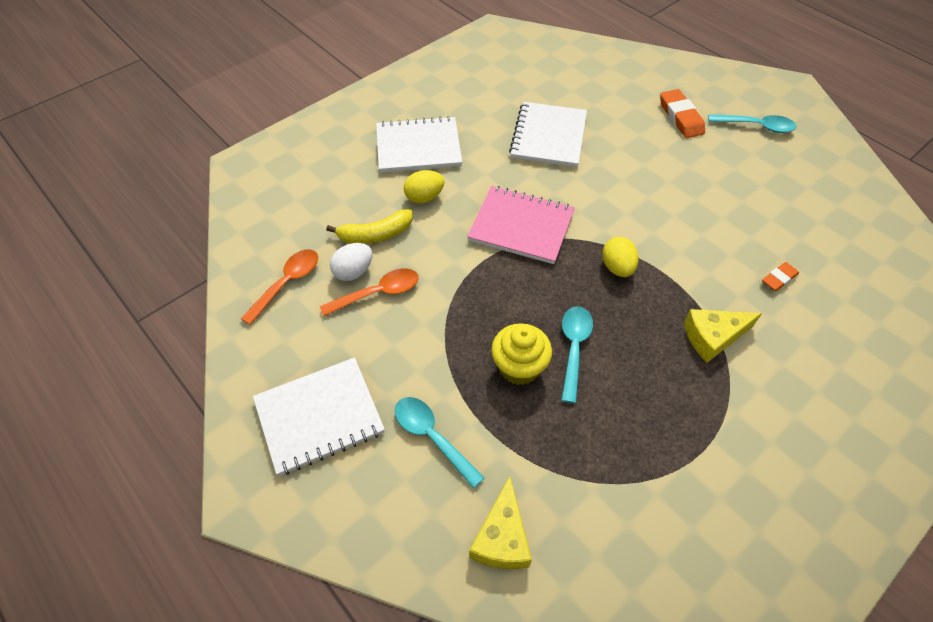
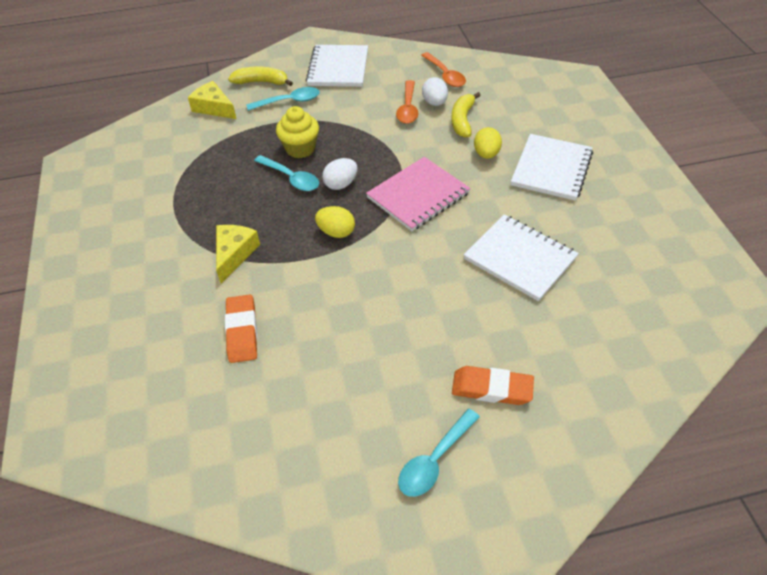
camera: 120 degrees right, 5 degrees down
(403, 507) = (261, 82): none -> yellow banana
(550, 296) = (341, 184): none -> white egg
(779, 278) = (242, 331): orange eraser -> orange eraser, size x1.67

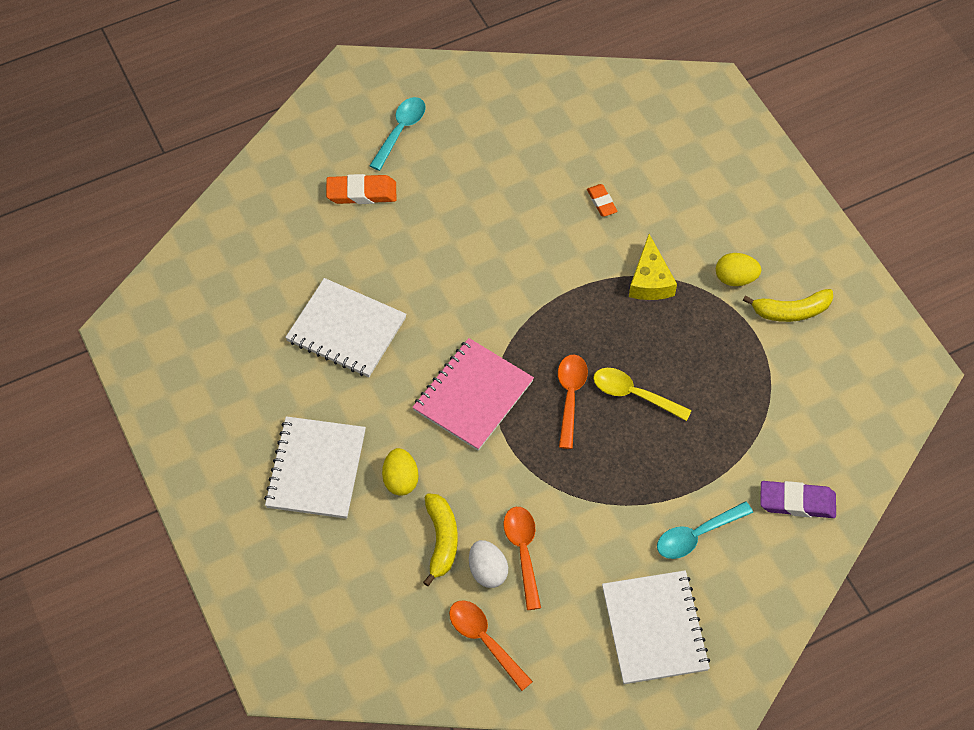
camera: 165 degrees right, 10 degrees up
(214, 108) = (797, 502): yellow cheese -> purple eraser
(242, 331) = (601, 202): orange eraser -> orange eraser, size x0.60
(261, 82) = (757, 571): yellow banana -> yellow banana (791, 311)
(291, 178) = (633, 394): turquoise spoon -> yellow spoon
(300, 149) = (643, 445): yellow cupcake -> none
(336, 232) = (551, 327): yellow egg -> yellow egg (735, 278)
(341, 184) = (570, 396): white egg -> orange spoon

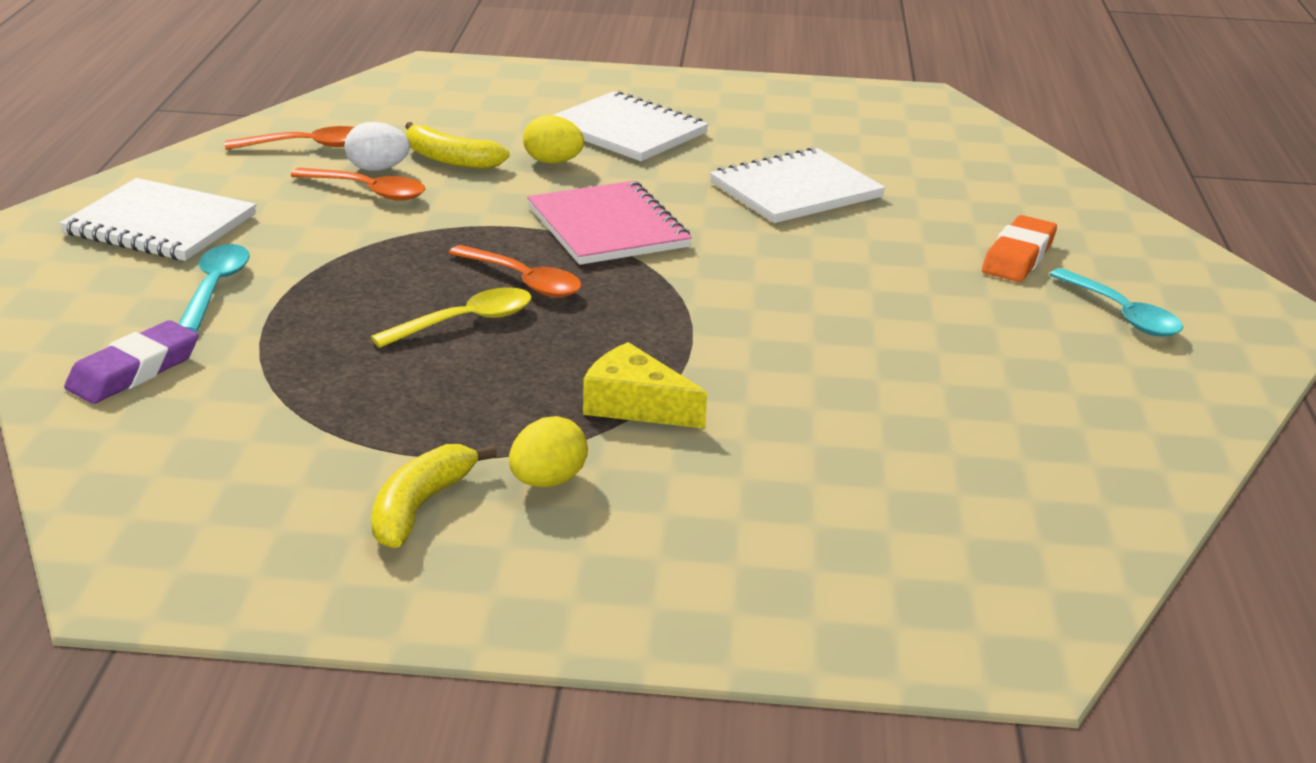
camera: 120 degrees right, 30 degrees down
(601, 202) = (832, 422): orange eraser -> none

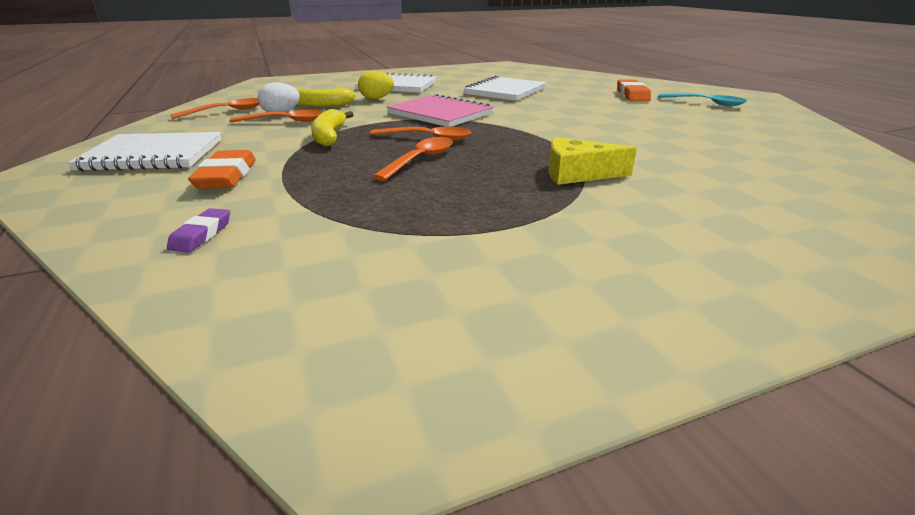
camera: 25 degrees left, 0 degrees up
(134, 371) = (201, 234): purple eraser -> purple eraser, size x0.60
(215, 288) = (227, 176): turquoise spoon -> orange eraser
(420, 507) = (543, 261): yellow banana -> yellow banana (329, 136)
(466, 322) = (421, 160): yellow spoon -> orange spoon
(547, 481) = (597, 222): yellow egg -> none

